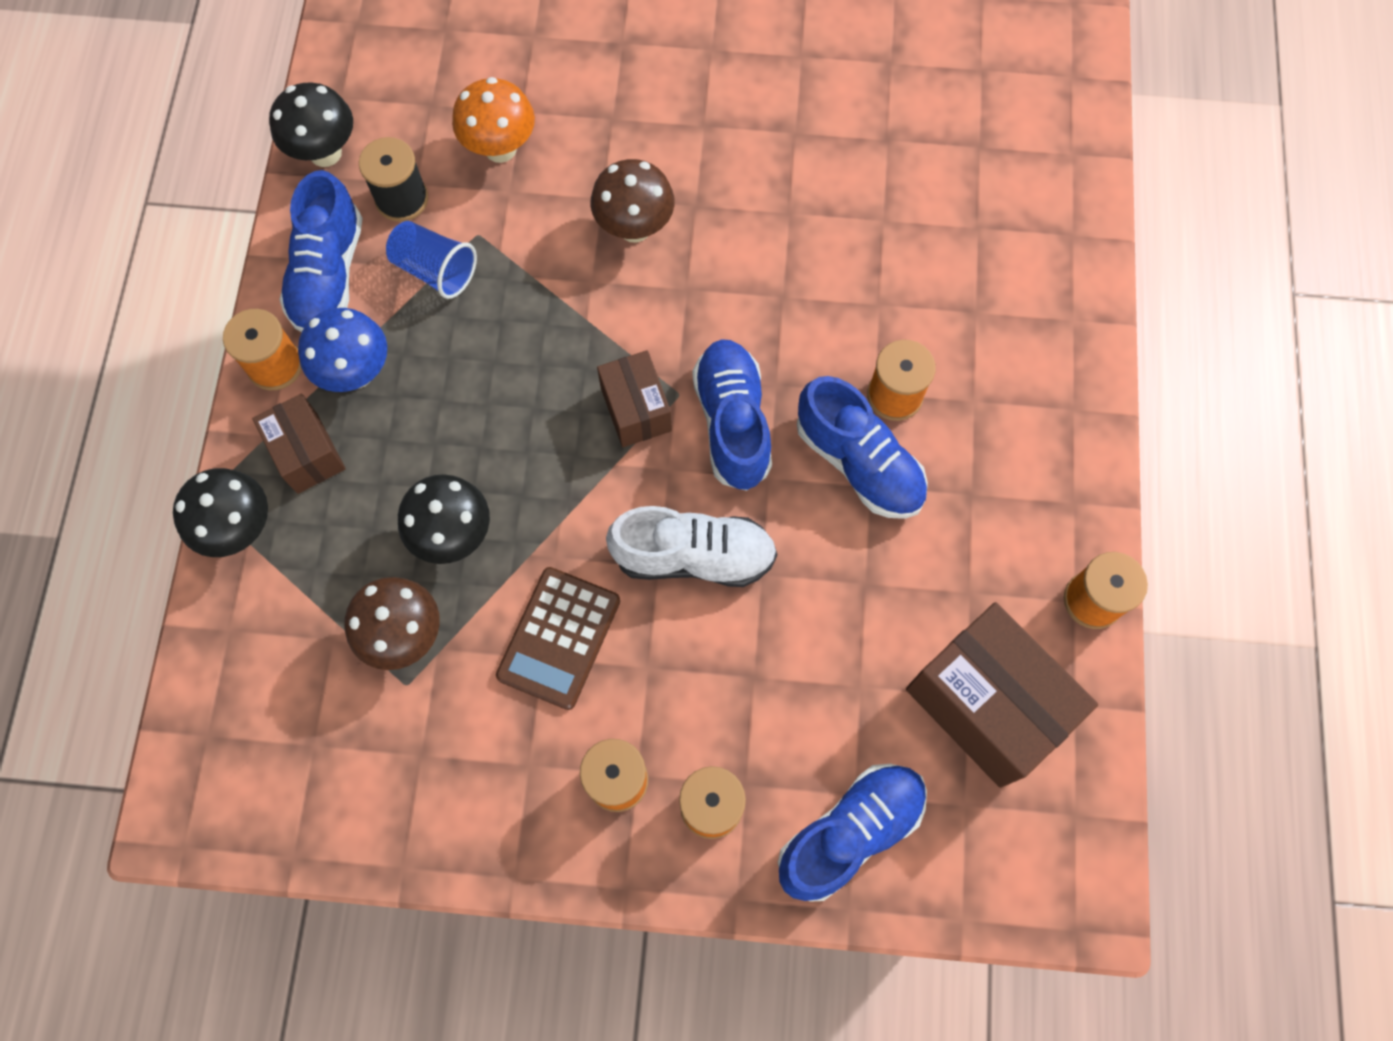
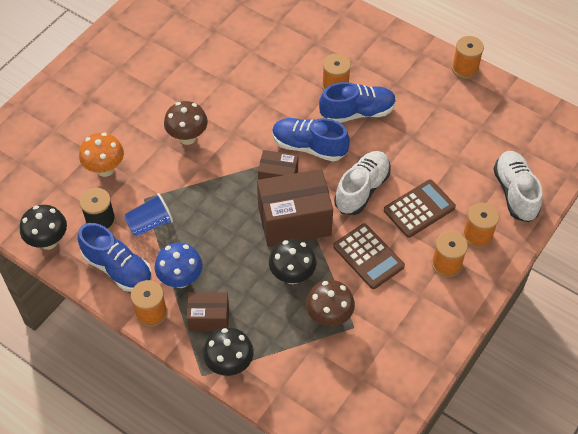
camera: 60 degrees left, 15 degrees down
(709, 675) = (419, 209): none -> brown calculator
(850, 833) = (515, 193): blue shoe -> white shoe
(986, 704) = (487, 122): brown box -> brown box (294, 221)

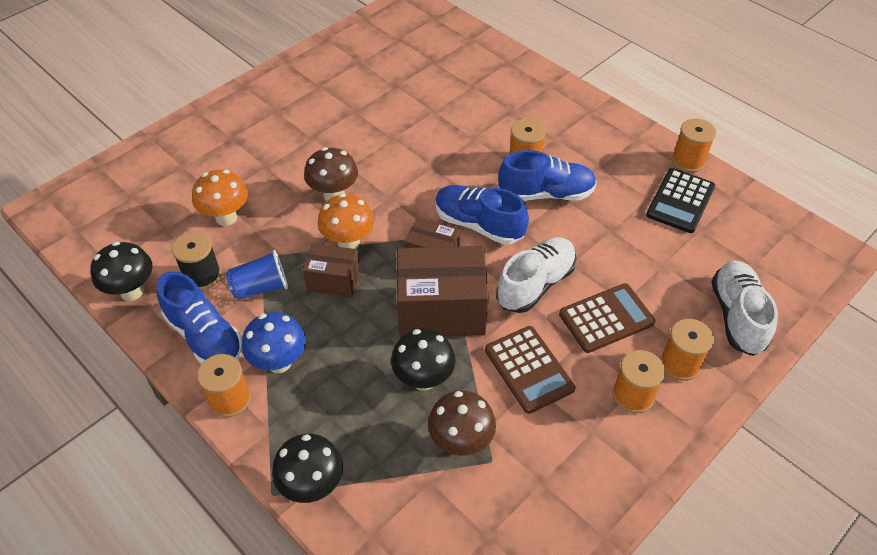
camera: 10 degrees right, 5 degrees down
(209, 176) = (348, 242): none -> orange mushroom
(209, 318) = (301, 418): brown box -> brown box (333, 280)
(462, 104) = (680, 201): none -> black calculator

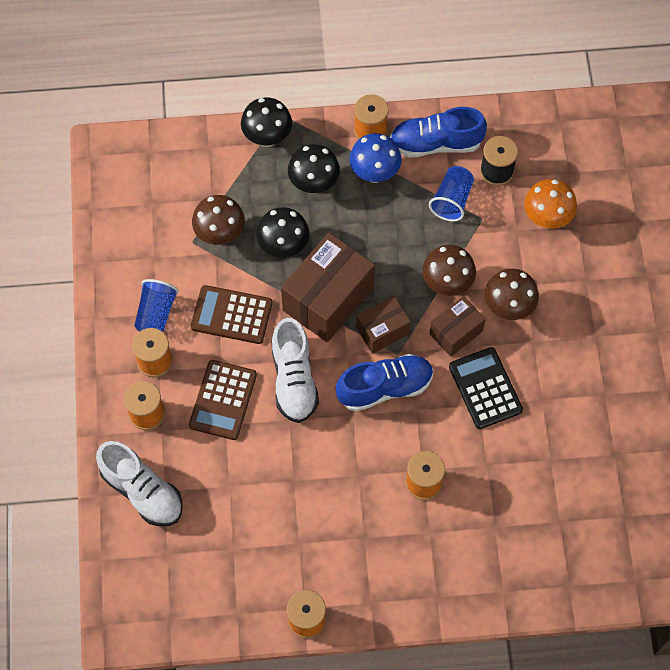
camera: 130 degrees right, 15 degrees up
(132, 291) = (518, 122): black mushroom -> black mushroom (314, 184)
(333, 280) = (417, 250): brown box -> brown box (456, 332)
(348, 242) = (447, 284): orange mushroom -> brown mushroom
(546, 193) = (373, 466): blue shoe -> none
(592, 431) = (156, 314): none -> blue cup
(680, 201) = (272, 565): black calculator -> black calculator (485, 388)

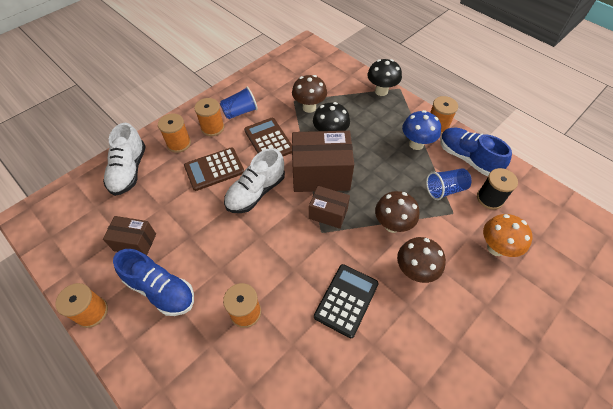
camera: 50 degrees right, 10 degrees down
(314, 184) = (379, 124): black mushroom -> none
(385, 388) = (292, 241): blue shoe -> blue shoe (161, 290)
(456, 332) = (367, 253): brown box -> brown box (135, 242)

